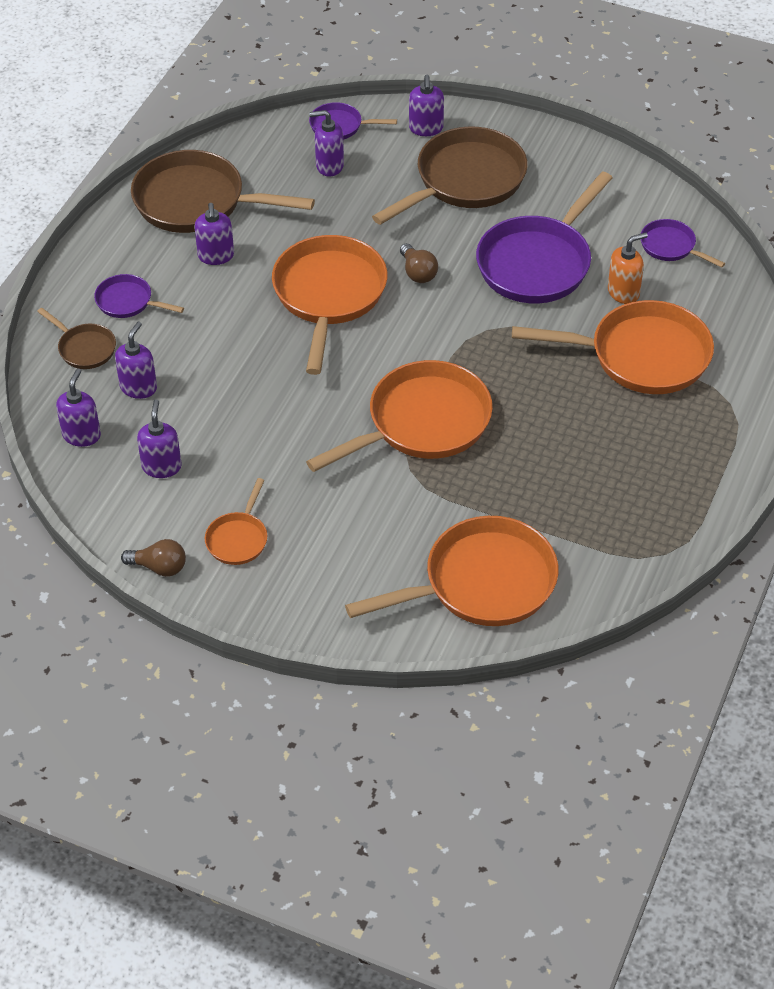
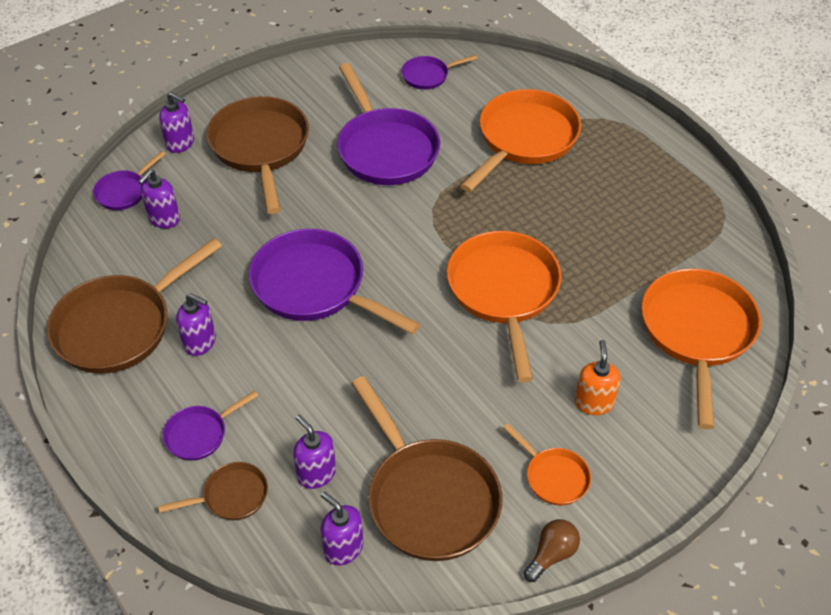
camera: 60 degrees left, 0 degrees up
(161, 466) = (428, 498): purple soap dispenser -> brown pan
(329, 295) = (315, 286): orange pan -> purple pan
(418, 272) = (336, 220): brown light bulb -> none
(623, 292) = (454, 119): orange soap dispenser -> orange soap dispenser (594, 402)

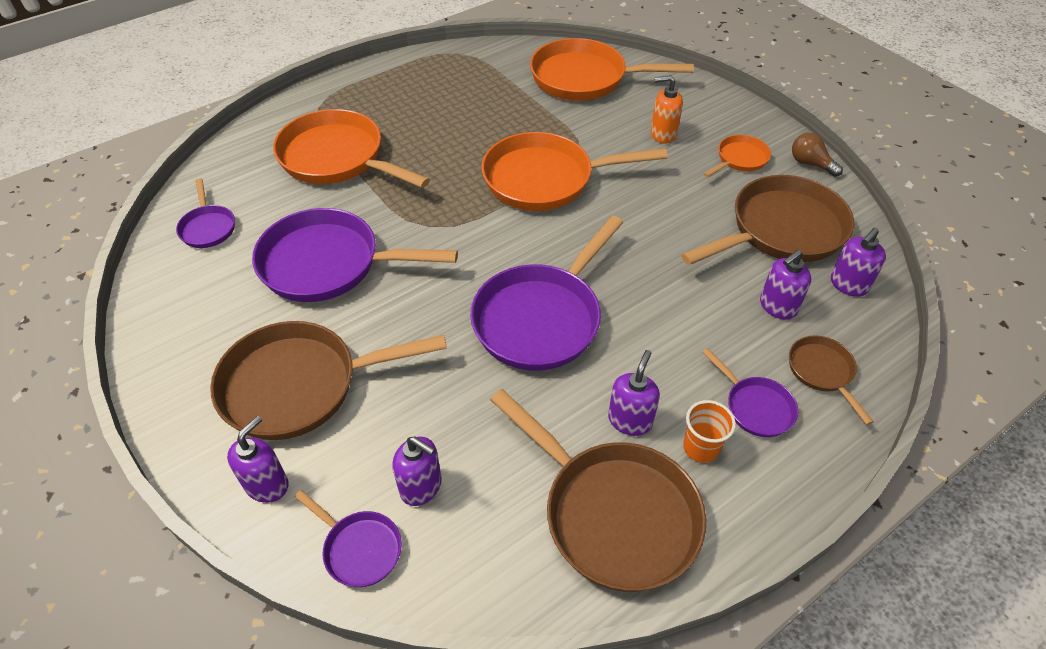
camera: 90 degrees left, 0 degrees up
(166, 388) = (700, 448): none -> orange cup
(385, 149) = (328, 264): purple pan -> purple pan turned 150 degrees counterclockwise

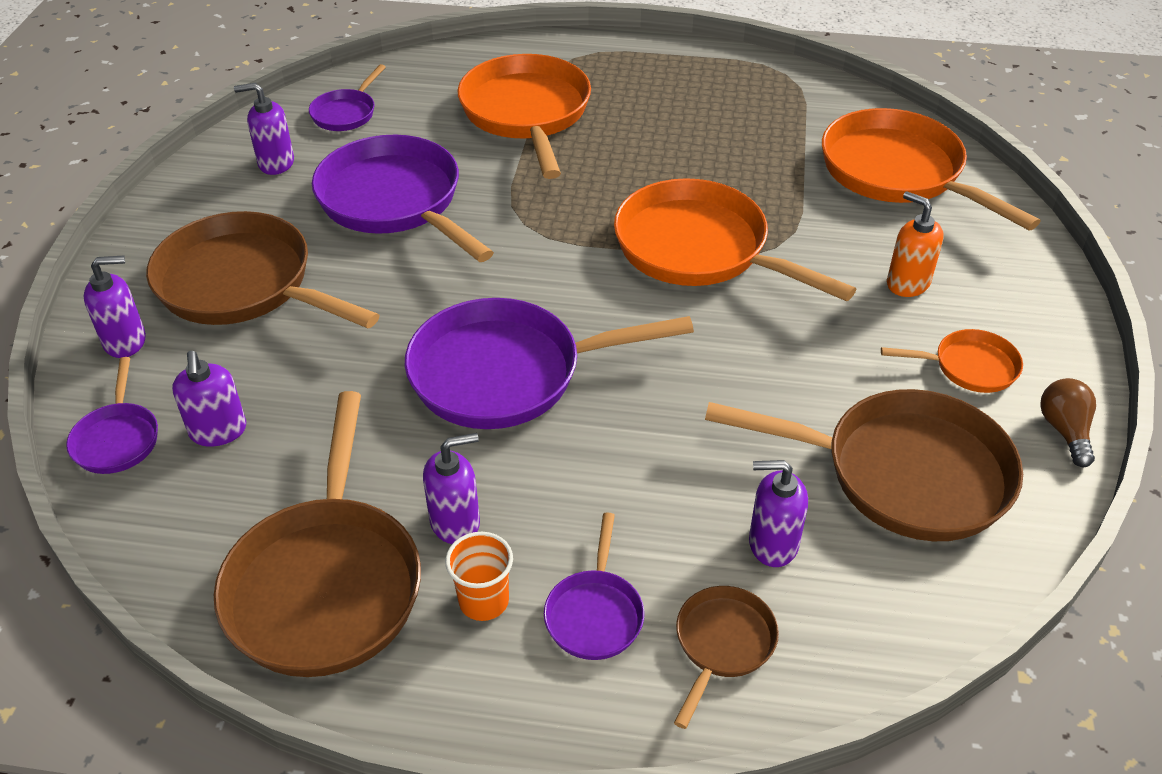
camera: 45 degrees right, 5 degrees down
(848, 285) = (901, 588): purple soap dispenser -> purple soap dispenser (276, 163)

